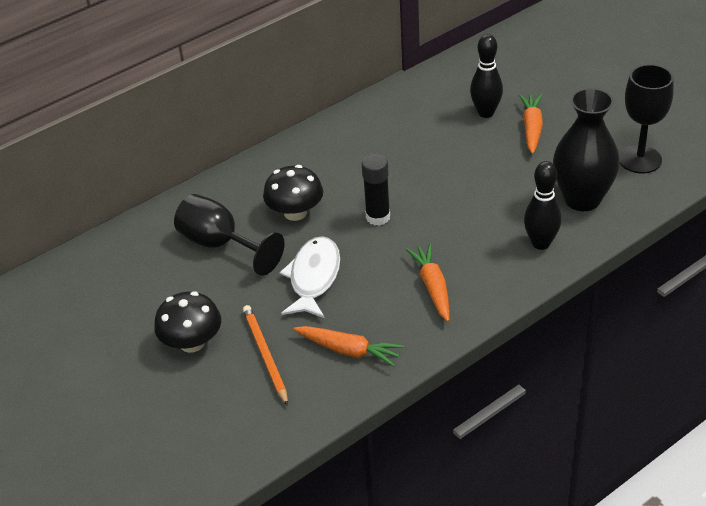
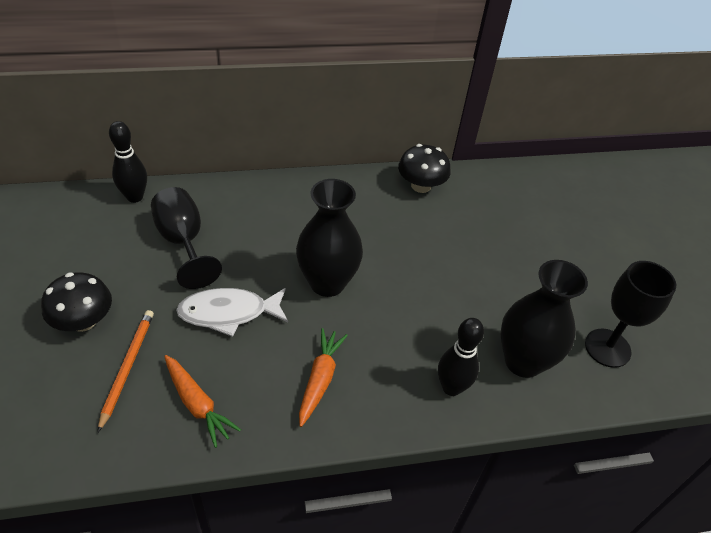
camera: 20 degrees right, 5 degrees up
(295, 212) = (264, 243): black mushroom -> black mushroom (421, 186)
(313, 278) = (228, 313): white fish -> white fish turned 135 degrees counterclockwise
(378, 217) = (327, 283): black glue stick -> black vase
(486, 113) = (494, 230): black bowling pin -> black bowling pin (135, 197)
(532, 128) = (525, 265): orange carrot -> none

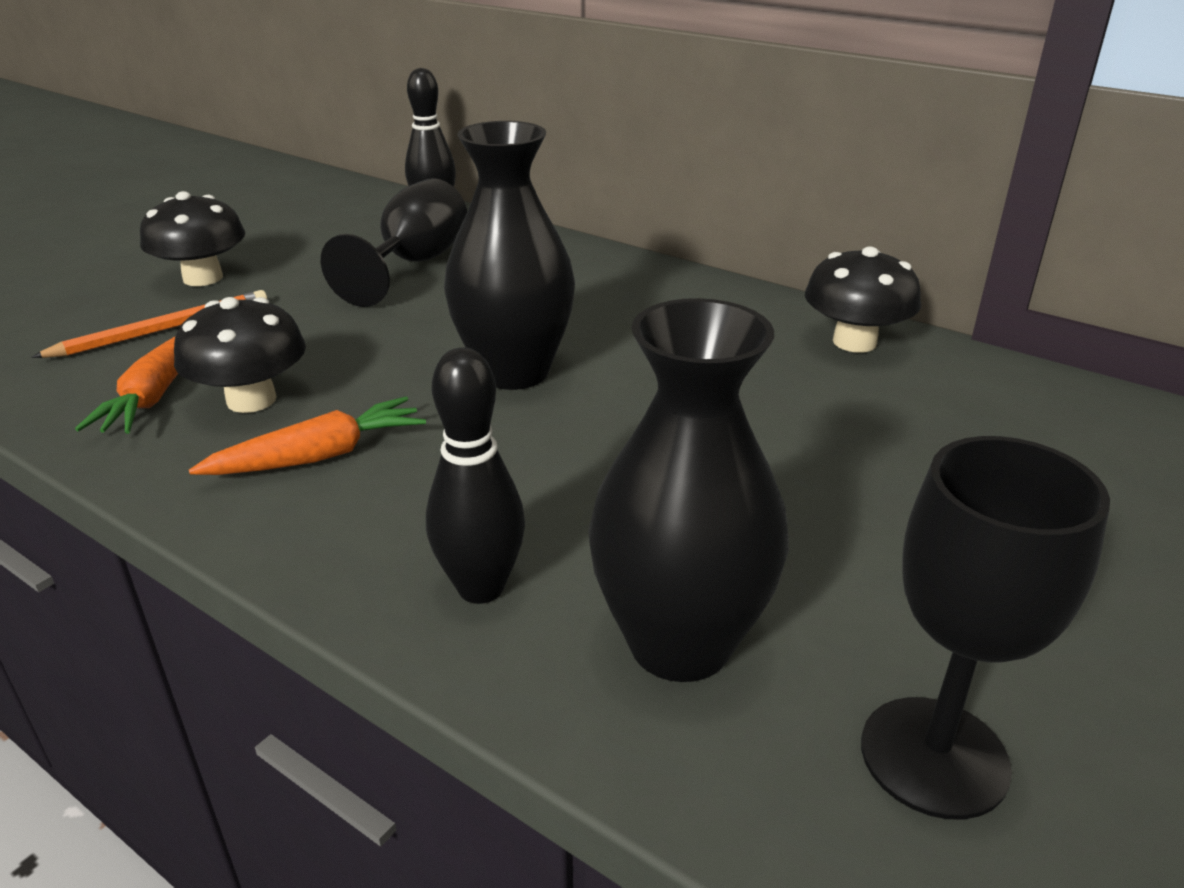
camera: 50 degrees right, 15 degrees down
(228, 313) = (343, 340): white fish -> none
(246, 374) = (251, 400): none -> black mushroom

